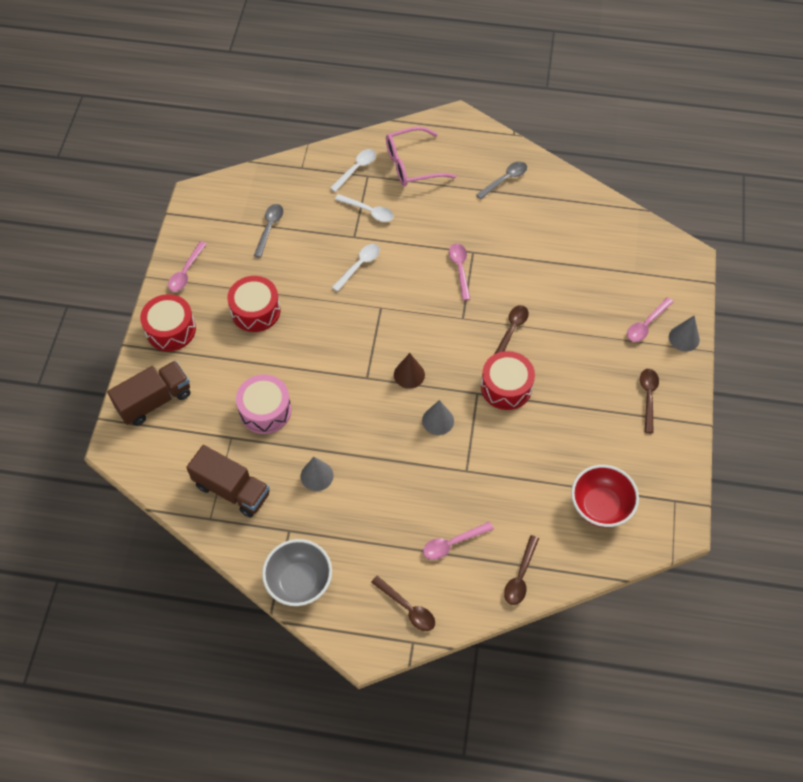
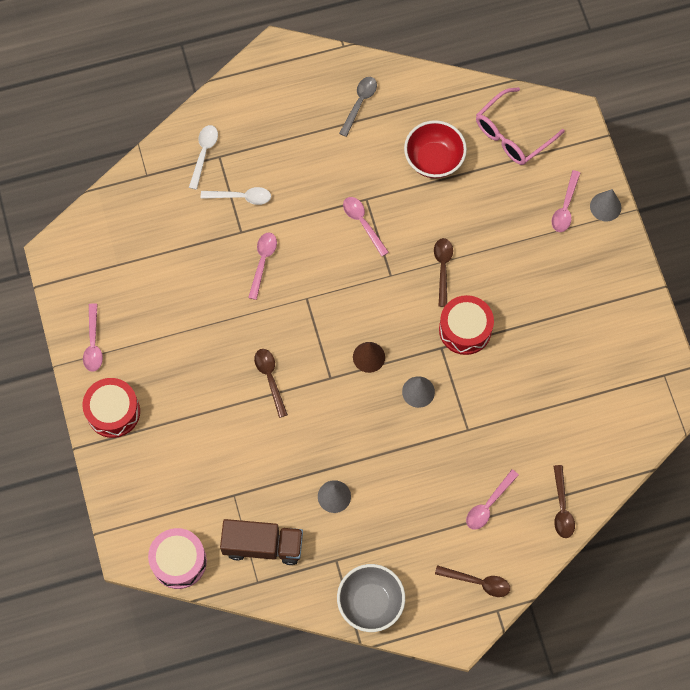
camera: 25 degrees left, 10 degrees up
(154, 401) = (139, 492): brown truck -> none
(255, 311) = (186, 355): red drum -> none
(265, 410) = (251, 454): pink drum -> pink drum (179, 561)
(269, 228) = (151, 258): grey spoon -> none
(359, 265) = (263, 261): white spoon -> pink spoon
(412, 164) = (258, 124): pink glasses -> pink glasses (512, 134)
(600, 506) = (602, 410): red bowl -> red bowl (434, 160)
(648, 397) = (598, 282): brown spoon -> brown spoon (270, 378)

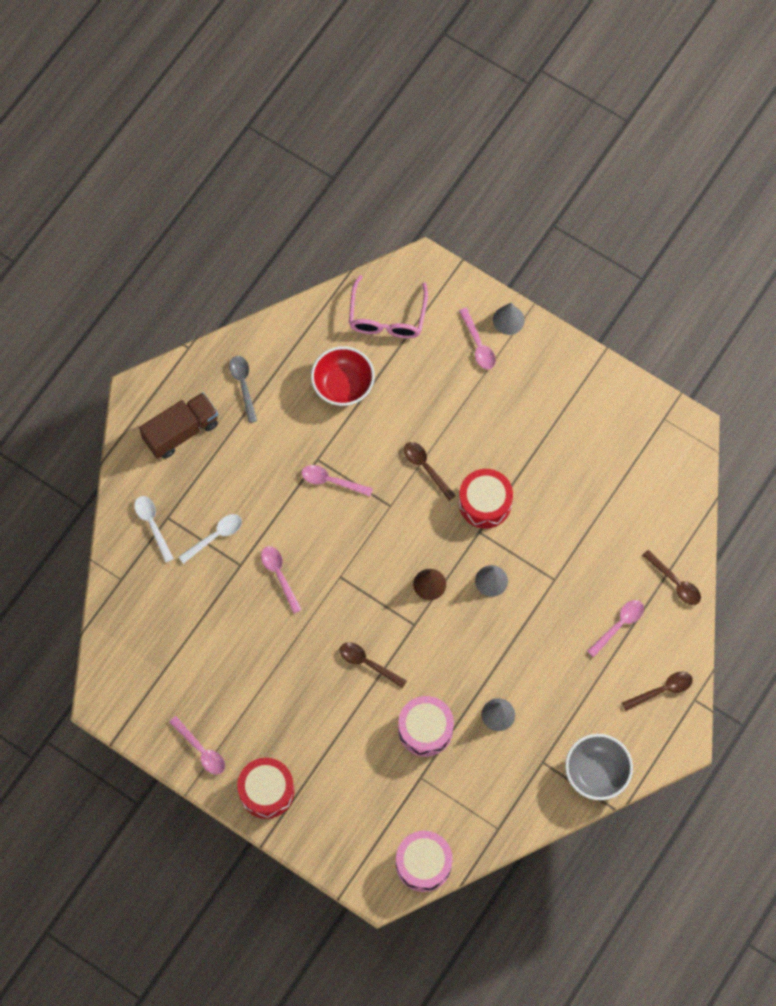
camera: 40 degrees left, 0 degrees up
(263, 545) = (477, 797): brown truck -> brown truck (181, 432)
(269, 462) = (425, 729): none -> pink drum
(488, 505) = (619, 625): pink spoon -> pink spoon turned 135 degrees counterclockwise

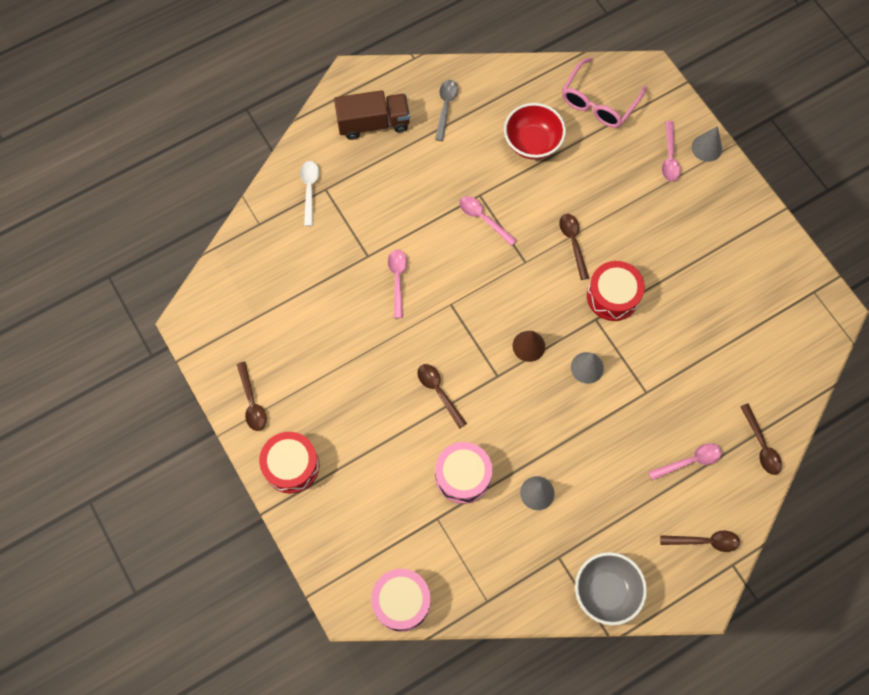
camera: 25 degrees right, 0 degrees up
(201, 750) = (252, 402): pink spoon -> brown spoon
(215, 536) = (358, 222): white spoon -> none

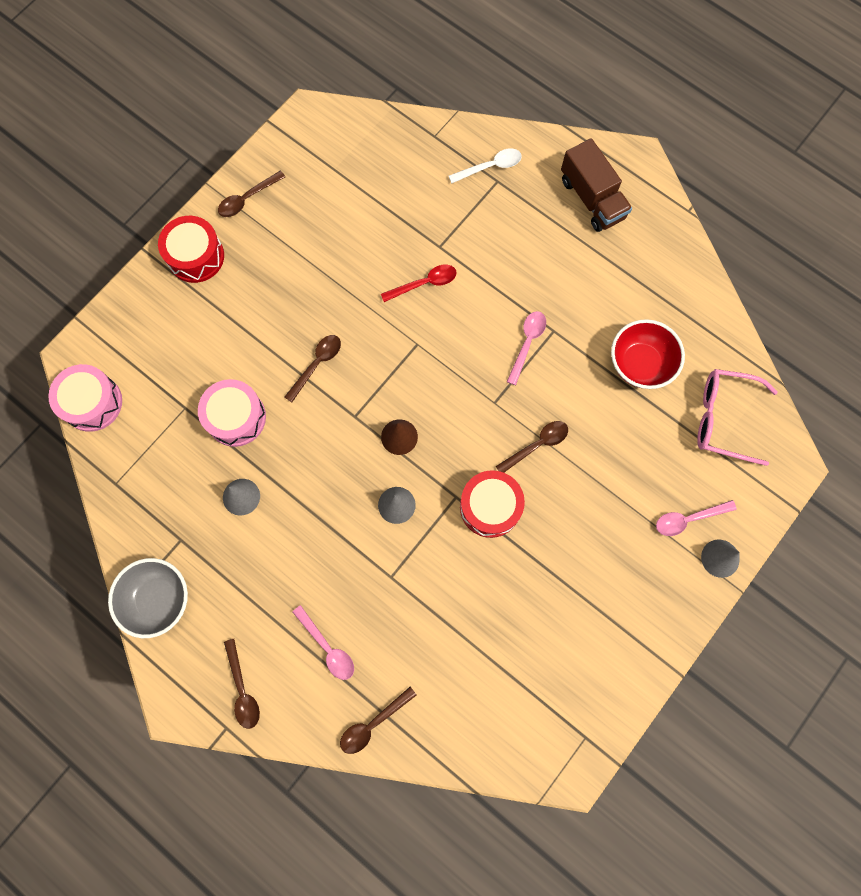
camera: 70 degrees right, 5 degrees up
(397, 279) = (424, 283): pink spoon -> red spoon
(446, 107) = (644, 262): grey spoon -> none

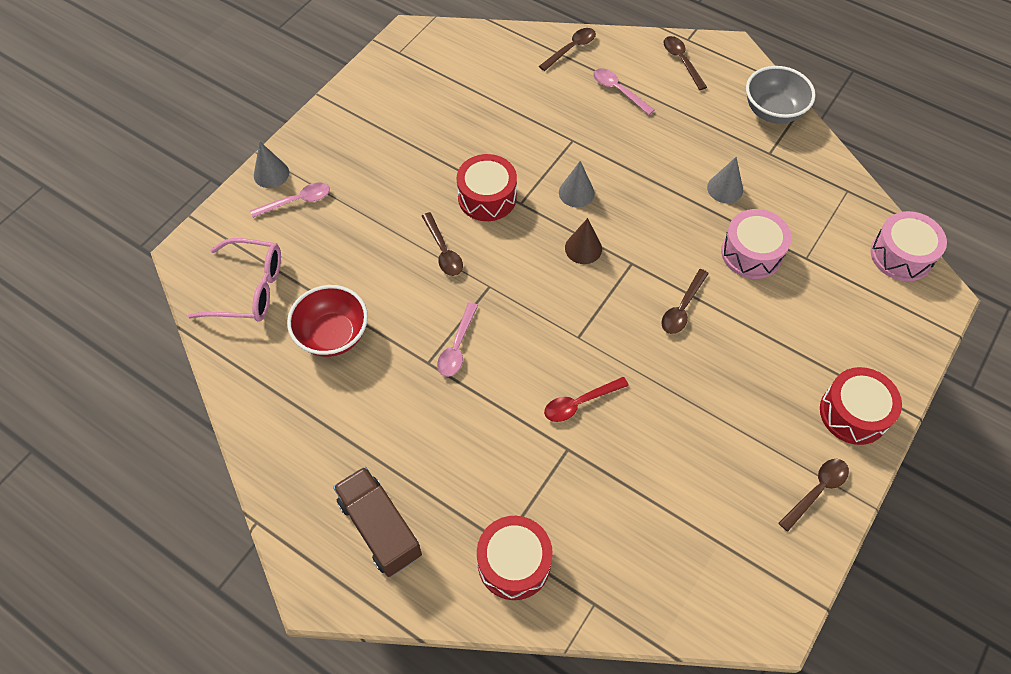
camera: 175 degrees right, 15 degrees down
(490, 167) = (514, 563): white spoon -> red drum
(537, 445) = (443, 251): brown spoon -> brown spoon turned 75 degrees counterclockwise

